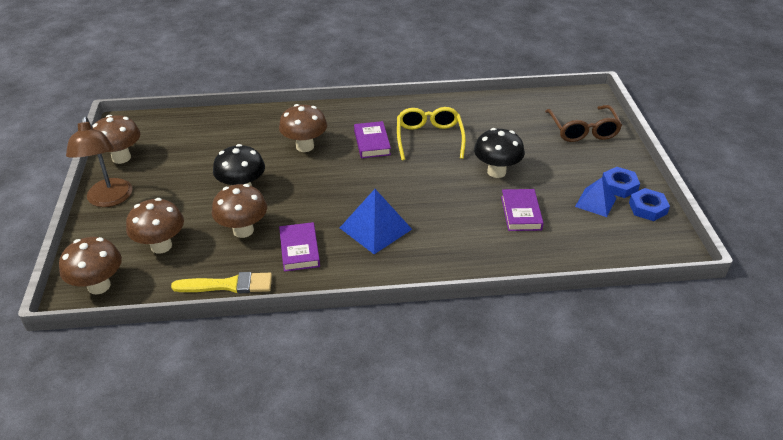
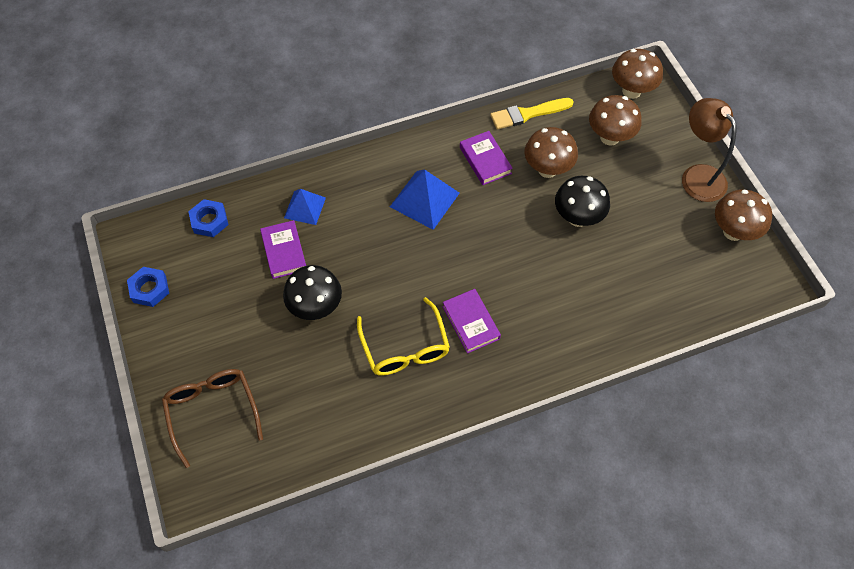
camera: 165 degrees right, 20 degrees up
(305, 146) = (545, 297): brown mushroom -> none
(595, 202) = (205, 285): blue pyramid -> blue pyramid (305, 207)
(619, 186) = (176, 317): blue nut -> blue nut (209, 221)

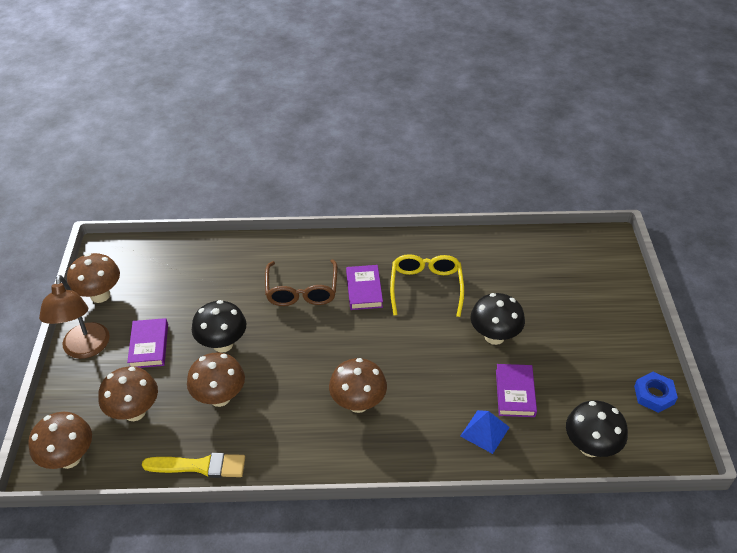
camera: 160 degrees left, 15 degrees down
(209, 221) = (590, 447): blue nut -> black mushroom
(212, 411) = (595, 285): brown glasses -> brown glasses (302, 291)
(424, 199) = (358, 403): blue pyramid -> brown mushroom
(485, 160) = (276, 426): purple book -> purple book (149, 346)

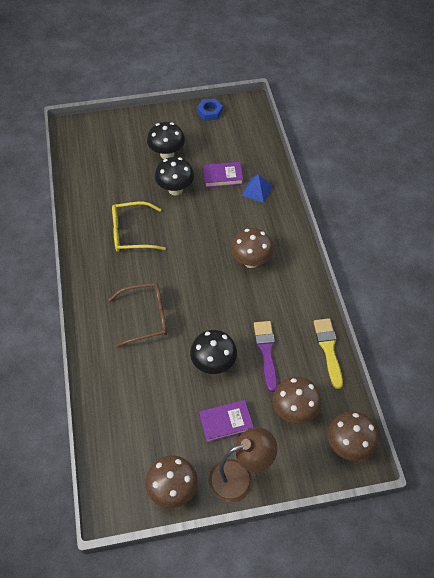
camera: 100 degrees left, 10 degrees up
(220, 397) = (266, 352): brown mushroom -> purple brush
(364, 290) = (139, 273): purple book -> none
(590, 447) = (255, 141): black mushroom -> black mushroom (167, 154)

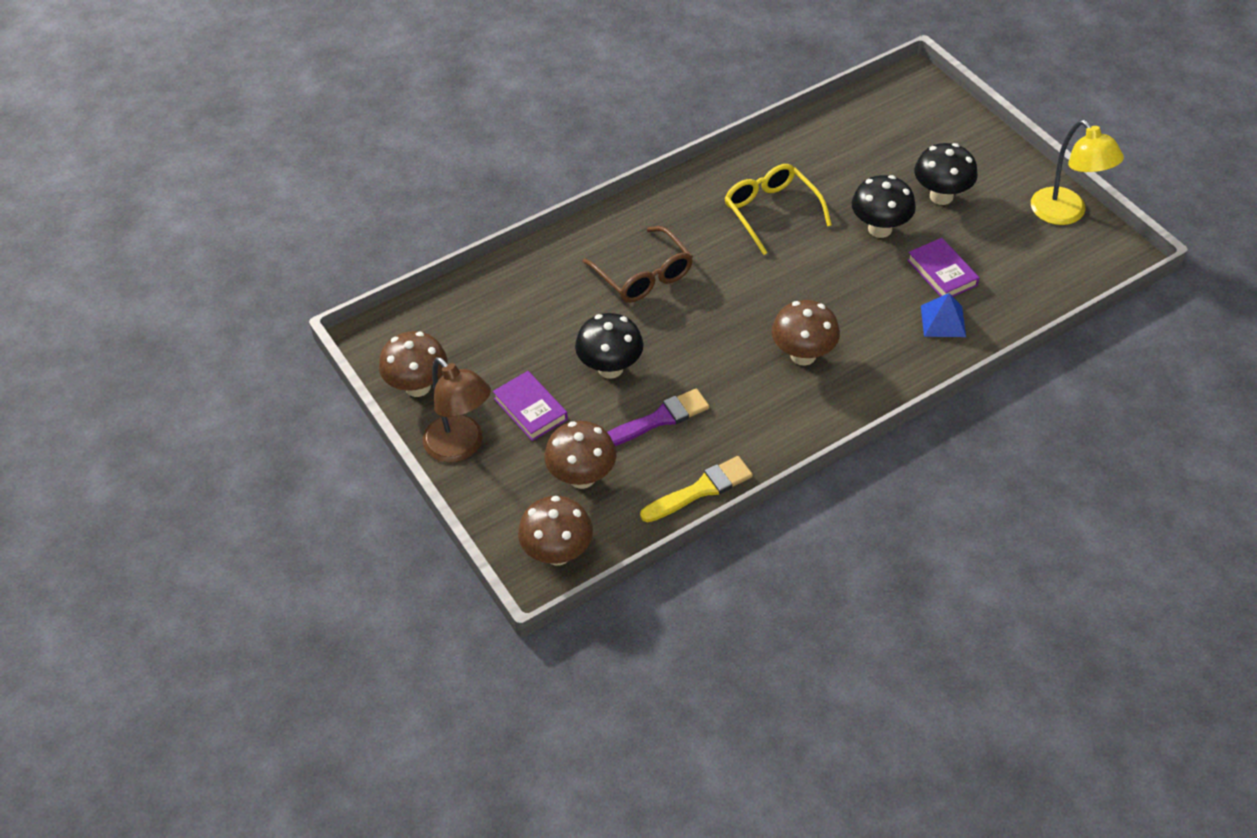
camera: 70 degrees right, 5 degrees down
(209, 112) = (1065, 214): blue nut -> yellow lamp

